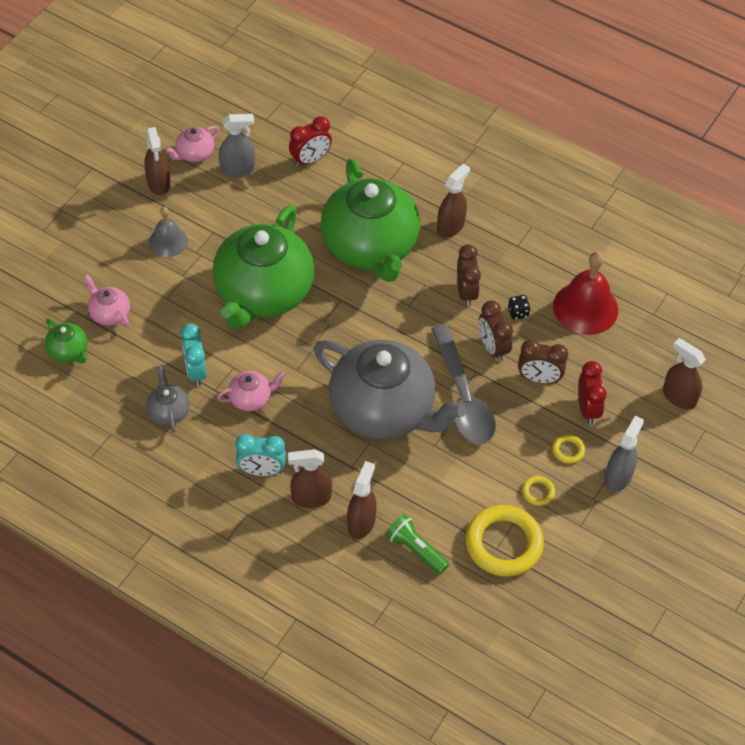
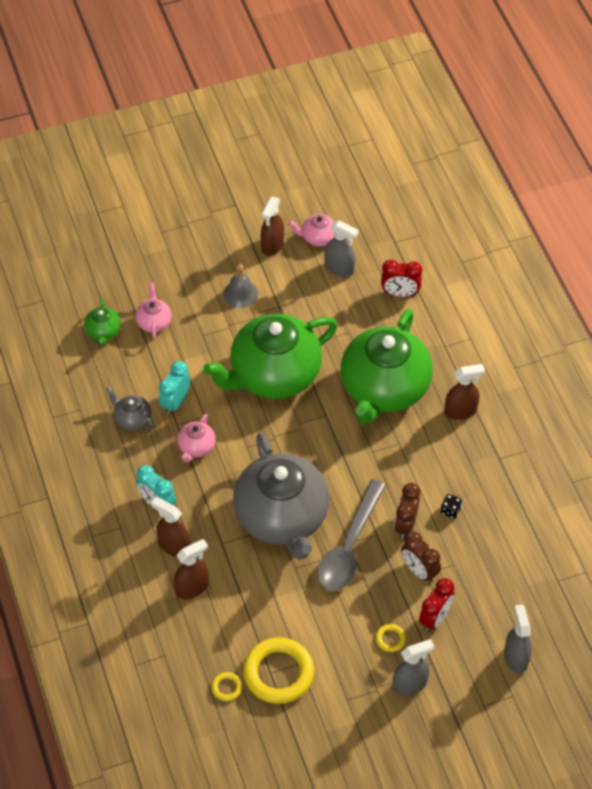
camera: 40 degrees right, 0 degrees up
(169, 411) = (132, 419): grey teapot -> grey teapot turned 75 degrees counterclockwise
(251, 398) = (196, 447): pink teapot -> pink teapot turned 90 degrees clockwise
(415, 550) = (212, 633): green flashlight -> none
(466, 292) = (425, 469): brown clock -> none
(538, 492) = (339, 654): yellow ring -> yellow ring (227, 687)
(585, 308) = (507, 541): red bell -> none
(678, 397) = (516, 657): brown spray bottle -> grey spray bottle

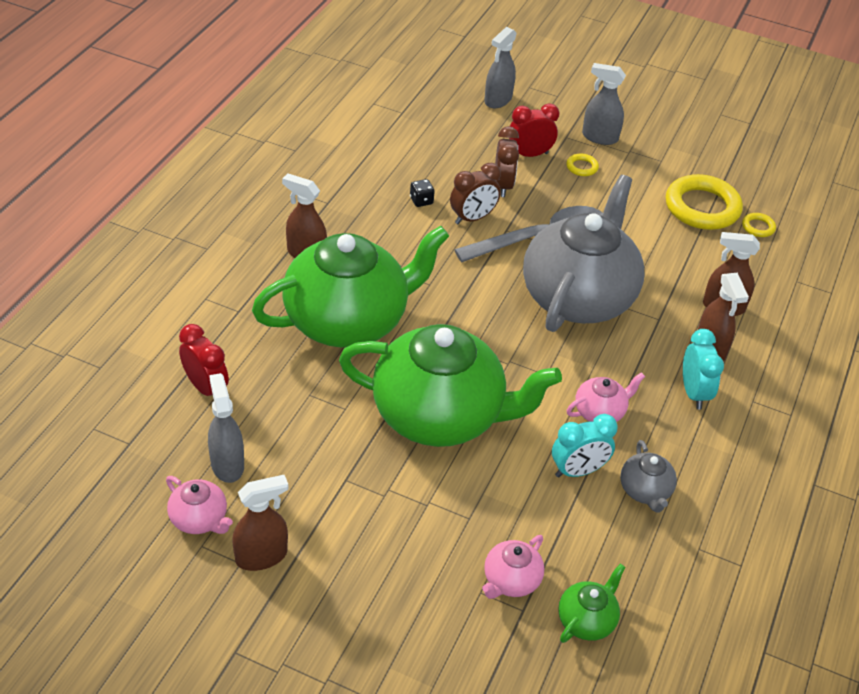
camera: 140 degrees left, 10 degrees down
(240, 293) = (370, 529): grey bell -> none

